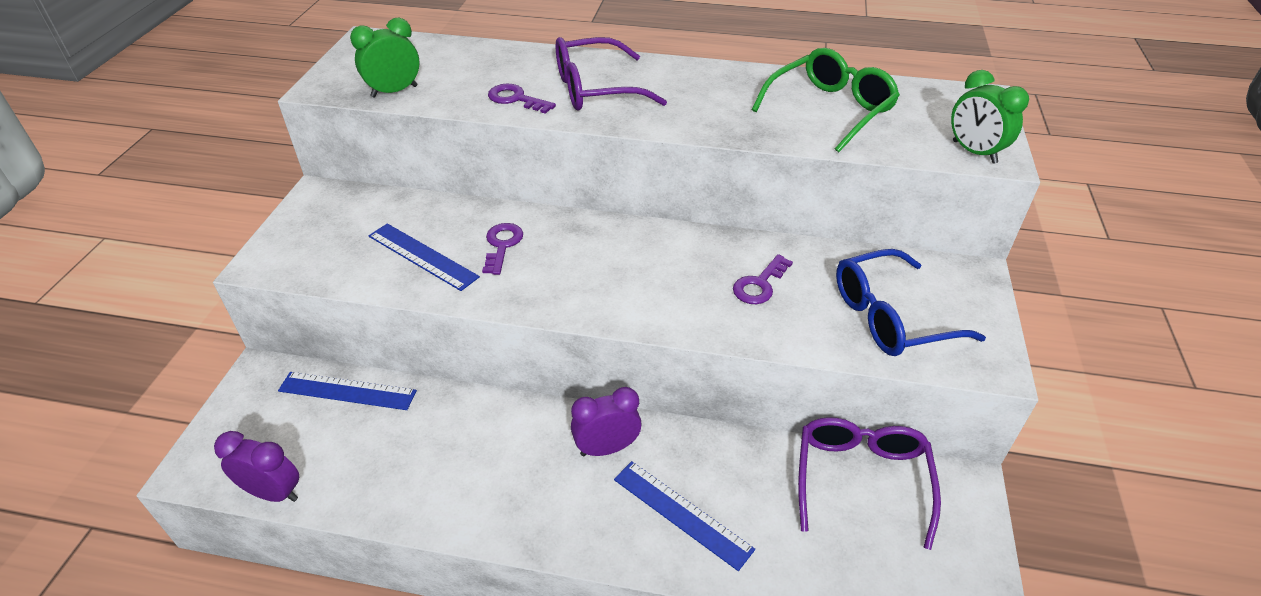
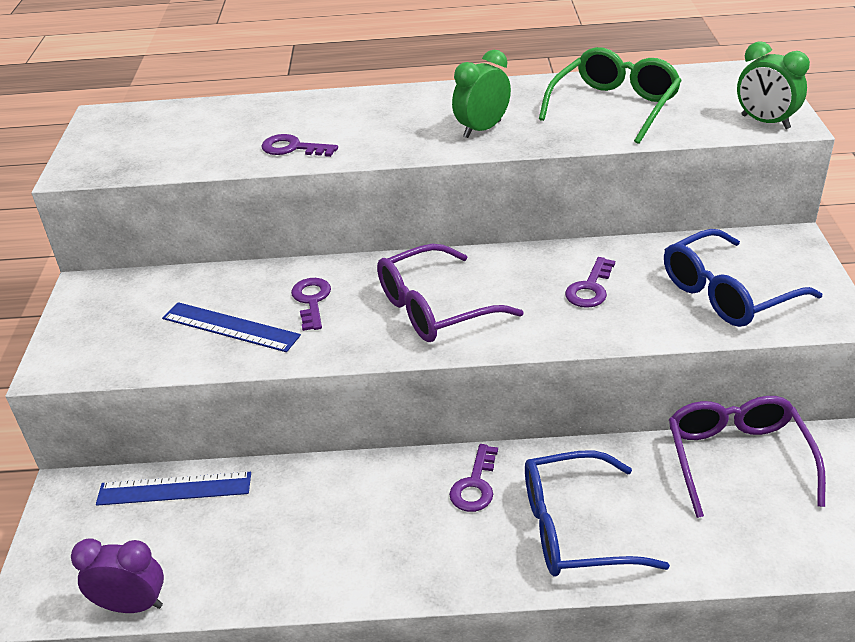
camera: 10 degrees left, 5 degrees down
(394, 91) = (158, 162): green clock -> green clock (482, 129)
(595, 89) = (371, 126): purple glasses -> purple glasses (434, 308)
(606, 448) = (475, 485): purple clock -> purple key
(682, 513) = (574, 528): blue ruler -> blue glasses

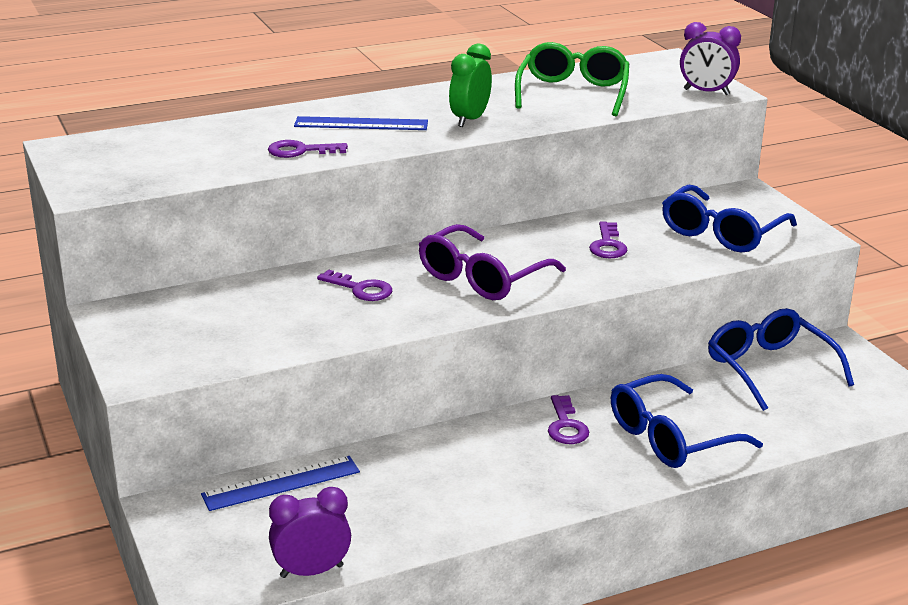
camera: 25 degrees left, 10 degrees down
(230, 327) = (297, 319): blue ruler -> blue ruler (361, 124)
(311, 301) = (360, 289): purple key -> purple key turned 150 degrees clockwise
(737, 459) = (769, 368): purple glasses -> blue glasses
(765, 122) = (706, 92): green clock -> purple clock

